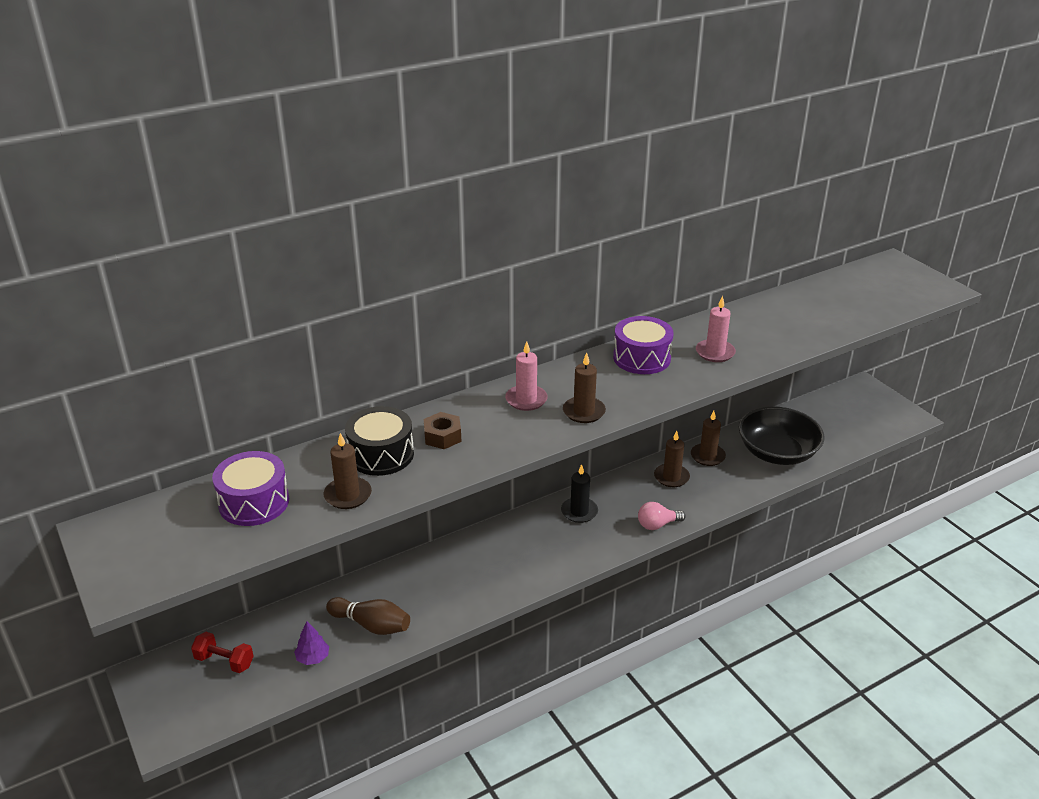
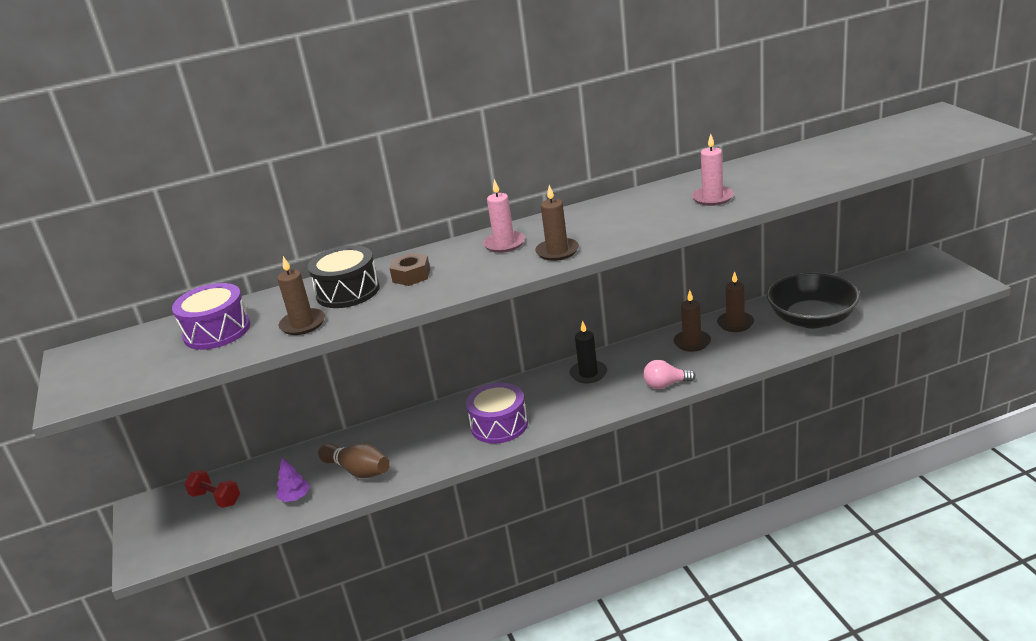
camera: 15 degrees right, 5 degrees down
(641, 358) = (634, 206): purple drum -> purple drum (499, 425)

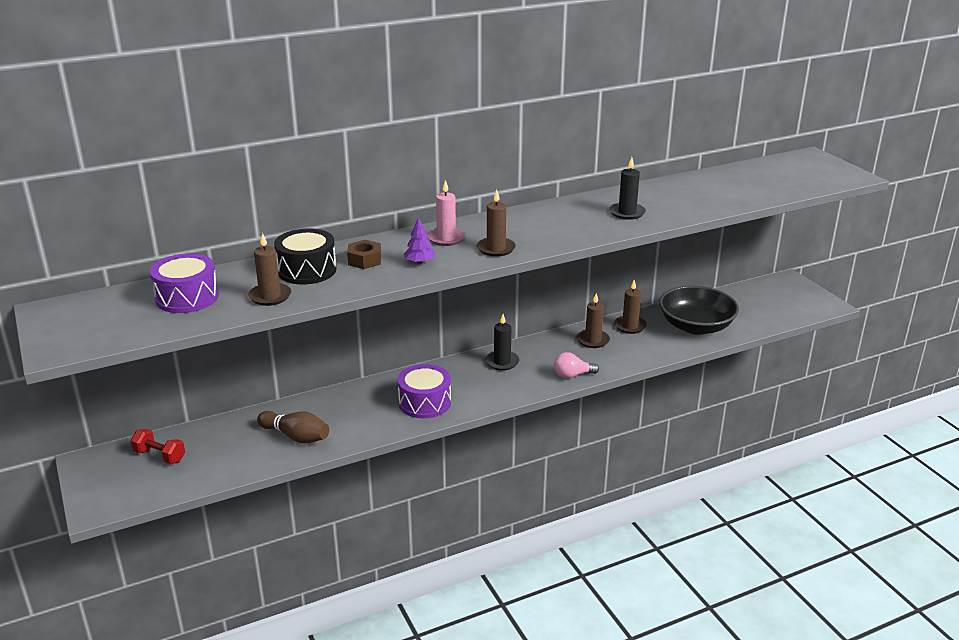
camera: 10 degrees left, 0 degrees up
(295, 497) = (238, 458): purple tree -> purple tree (419, 262)
(712, 198) = (627, 213): pink candle -> black candle

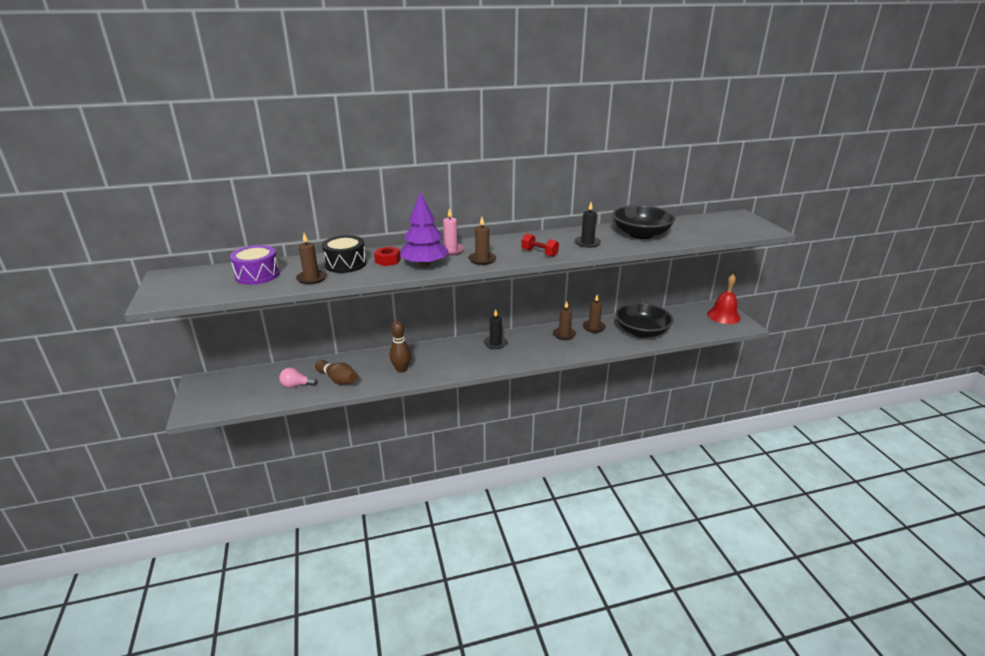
camera: 10 degrees right, 0 degrees up
(160, 456) = (245, 383): red dumbbell -> red dumbbell (539, 253)
(364, 260) = (388, 260): brown nut -> red nut
(382, 412) = (401, 369): none -> brown bowling pin
(419, 262) = (424, 264): purple tree -> purple tree, size x2.14
(424, 402) = (432, 365): purple drum -> none
(572, 375) = (541, 357): pink light bulb -> pink light bulb (296, 385)
(692, 194) = (641, 234): none -> black bowl
(796, 294) = (723, 316): none -> red bell

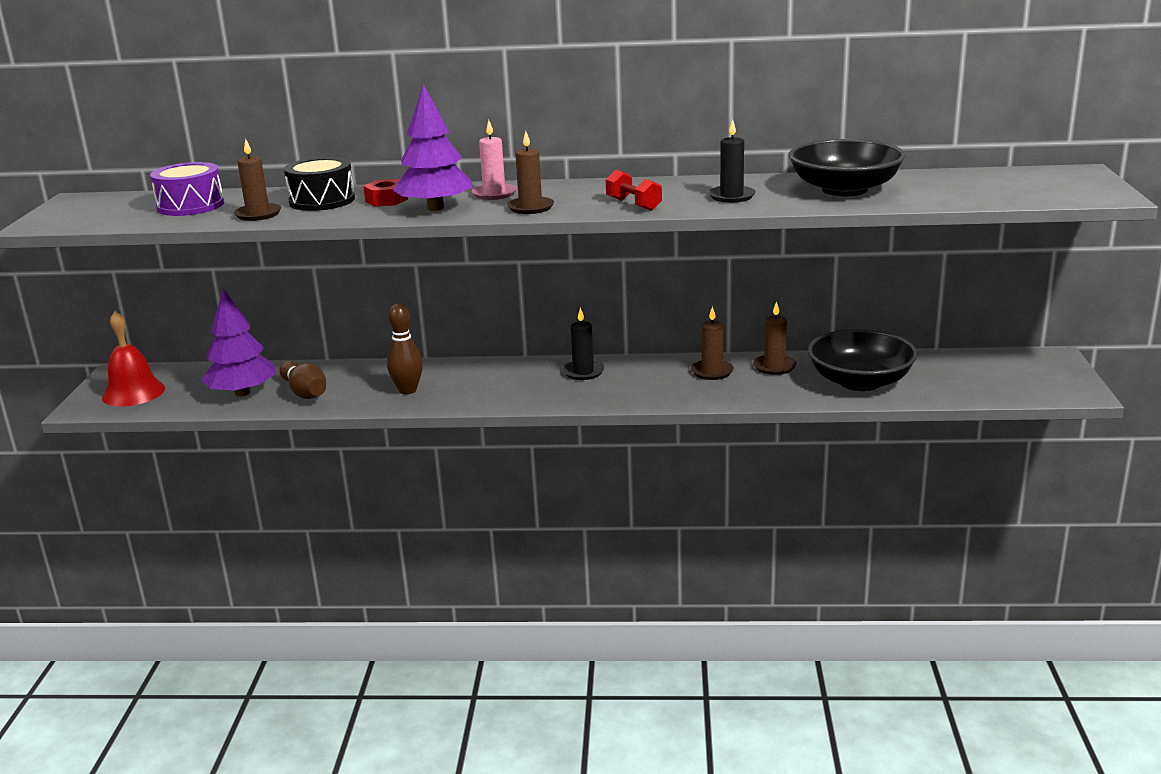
camera: 20 degrees right, 5 degrees down
(296, 385) = (242, 393): pink light bulb -> purple tree
(723, 316) = (1047, 373): red bell -> red bell (133, 393)

